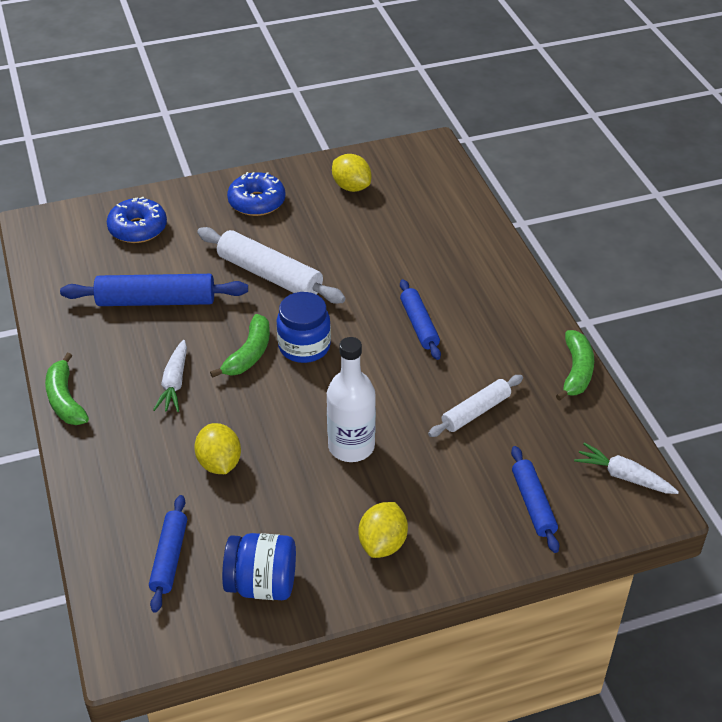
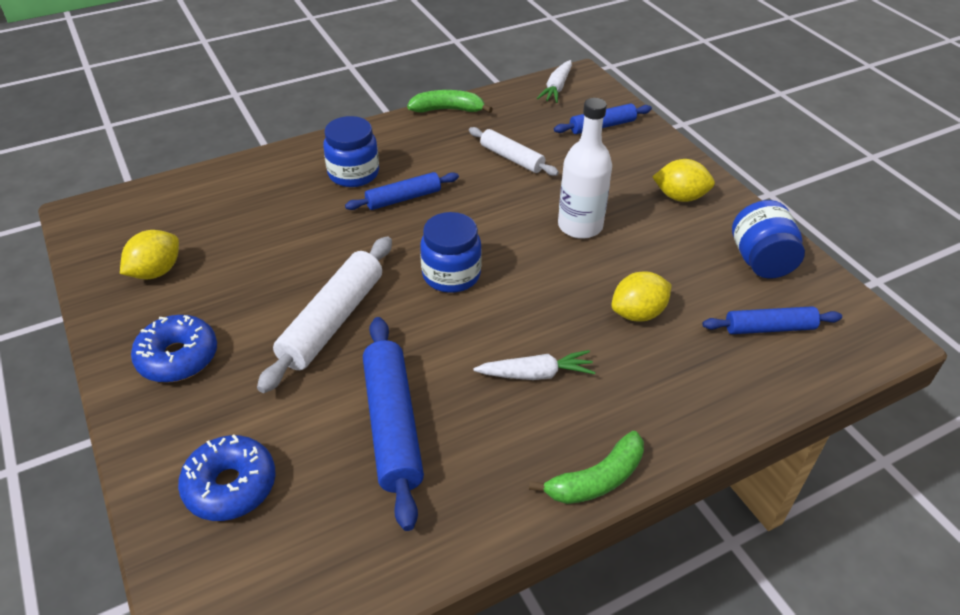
camera: 100 degrees left, 0 degrees up
(249, 354) = (473, 317): green banana -> none
(464, 294) = (353, 174): none -> blue jar

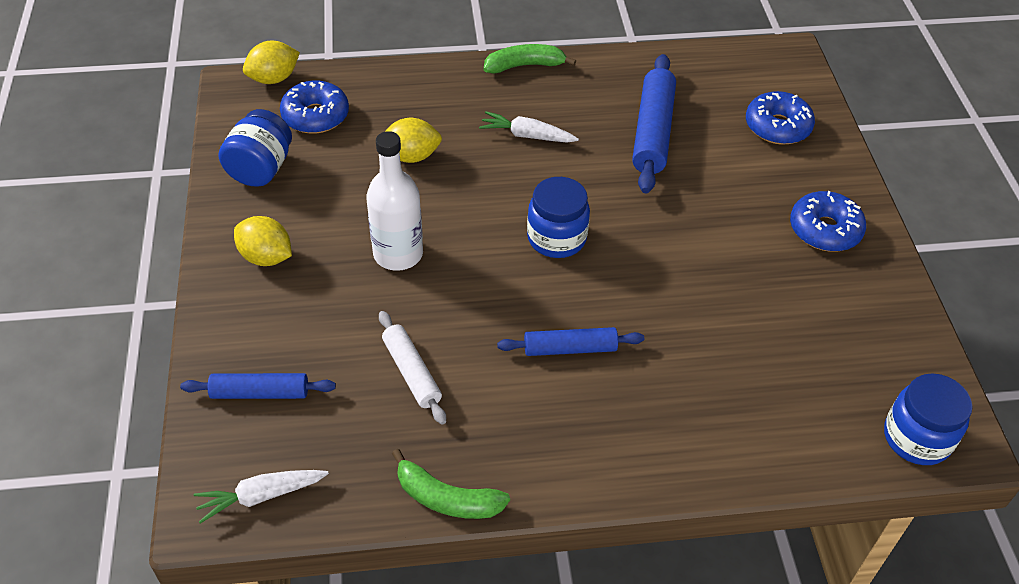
camera: 160 degrees left, 5 degrees up
(156, 271) = (857, 329): yellow lemon -> yellow lemon (274, 79)
(333, 321) = (682, 225): white rolling pin -> none
(353, 174) = (618, 408): blue jar -> blue jar (916, 438)
(556, 88) = (261, 496): white carrot -> white carrot turned 150 degrees counterclockwise
(769, 328) = (315, 116): blue rolling pin -> blue donut

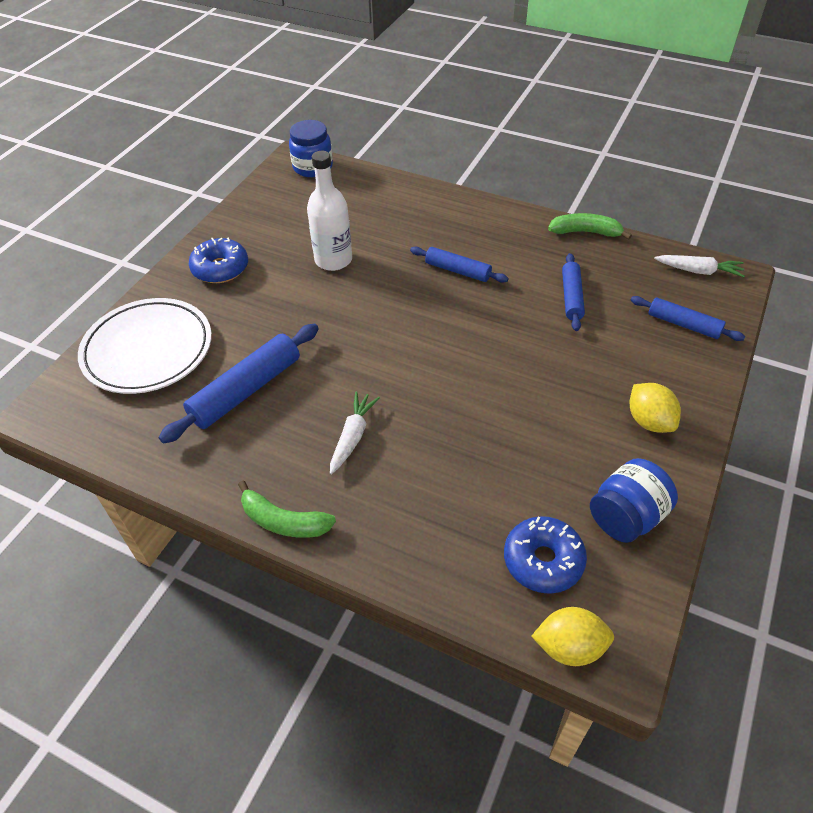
camera: 145 degrees left, 0 degrees up
(398, 254) = (536, 378): white bottle -> white bottle (333, 260)
(411, 156) = (472, 463): yellow lemon -> none
(412, 372) = (571, 297): white rolling pin -> blue rolling pin
(447, 498) = (585, 232): green banana -> green banana turned 45 degrees counterclockwise
(527, 135) = (353, 436): white carrot -> white carrot turned 120 degrees counterclockwise
(556, 238) = (406, 339): blue jar -> none
(777, 127) = (148, 350): blue donut -> white plate

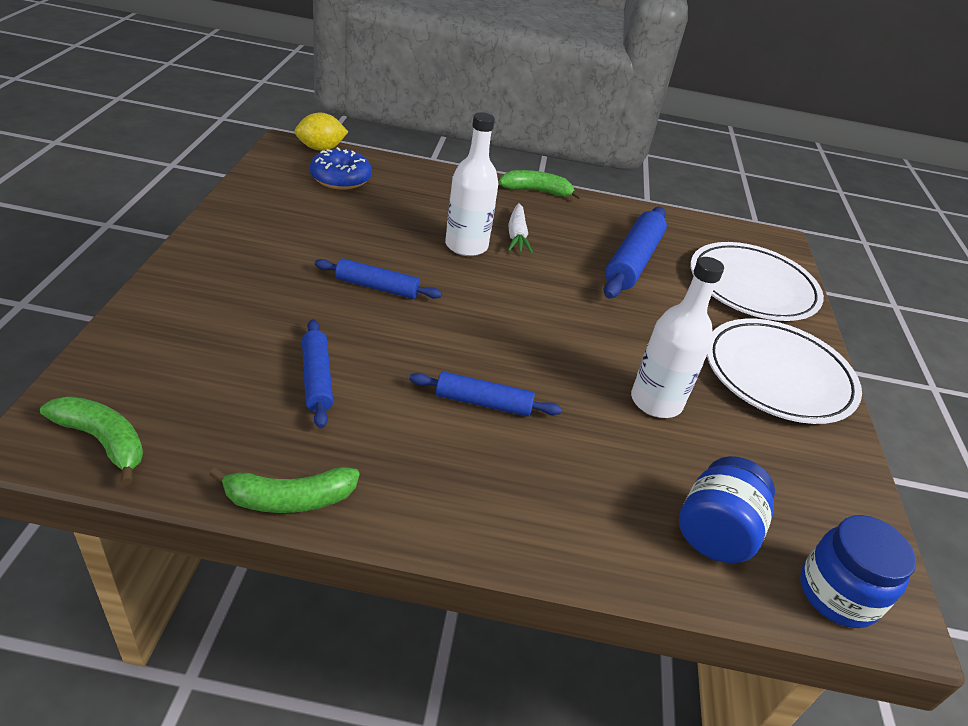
camera: 155 degrees right, 10 degrees down
(220, 268) = (778, 375): blue donut -> white plate
(416, 424) = (466, 246): none -> white bottle
(626, 517) = (273, 199): blue jar -> blue jar (715, 532)
(649, 421) = (237, 258): yellow lemon -> none
(683, 324) = (162, 355): blue rolling pin -> blue rolling pin (377, 287)
(698, 271) = (103, 441): white carrot -> green banana

